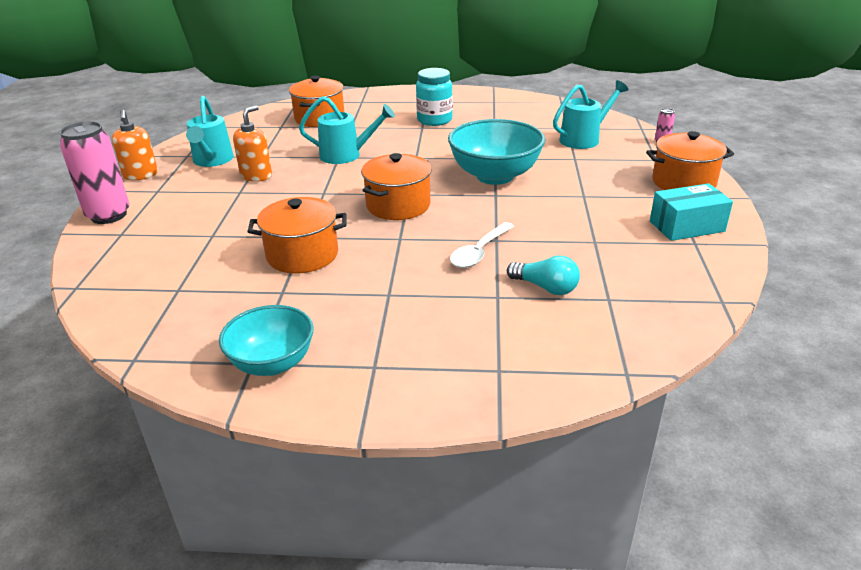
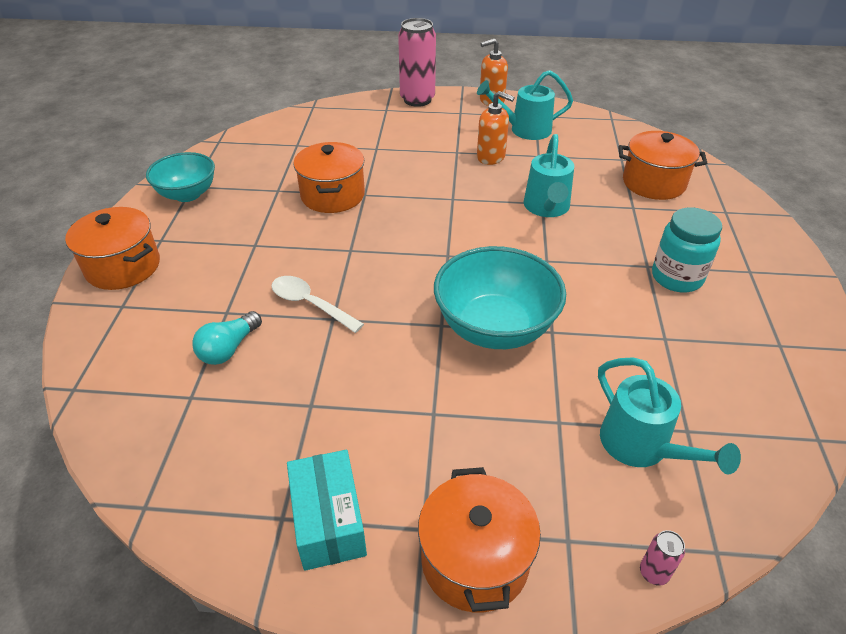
camera: 90 degrees right, 10 degrees up
(398, 205) = (420, 248): orange pot -> orange pot (123, 267)

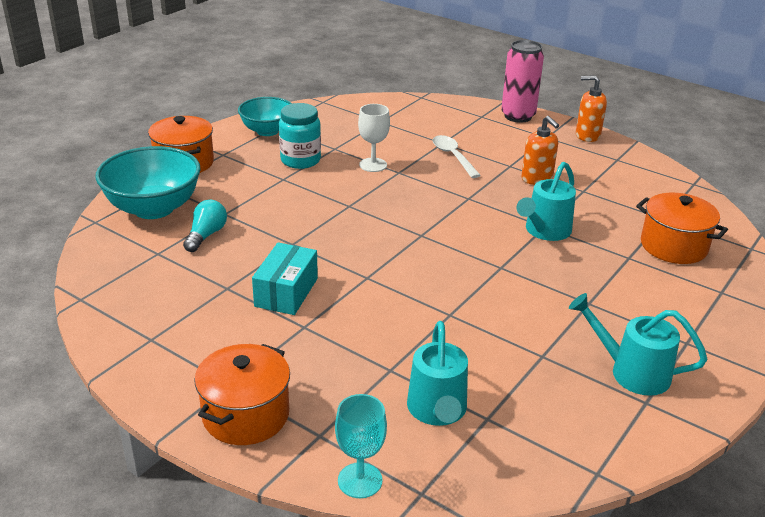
camera: 30 degrees right, 10 degrees down
(229, 348) = (206, 235): turquoise light bulb -> turquoise light bulb turned 135 degrees clockwise
(310, 304) = (285, 229): white spoon -> white spoon (453, 156)
(328, 521) = (177, 353): turquoise box -> turquoise box (286, 292)
(332, 195) = (373, 165): orange pot -> white goblet
(495, 328) = (406, 295): turquoise bowl -> turquoise bowl (153, 208)
(524, 130) = (592, 167): turquoise watering can -> turquoise watering can (631, 372)
(653, 573) = (360, 480): pink can -> turquoise goblet
(676, 277) = (606, 320): turquoise jar -> turquoise jar (300, 160)

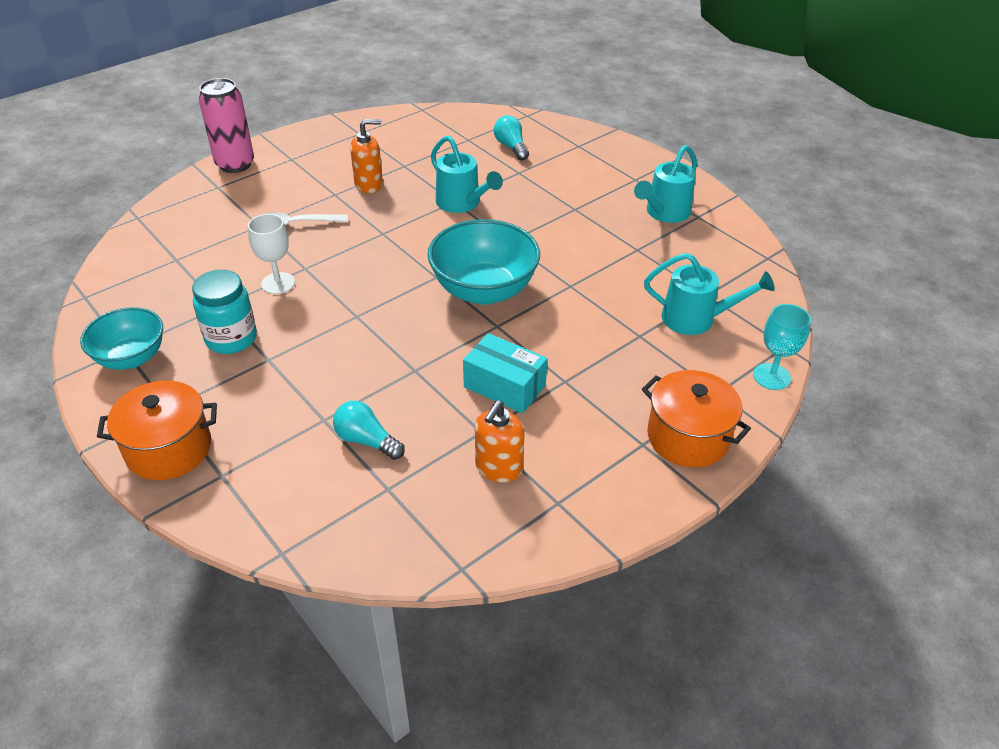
camera: 75 degrees left, 10 degrees up
(153, 208) = (277, 488): turquoise bowl -> turquoise bowl (484, 290)
(587, 135) = (305, 136): orange soap dispenser -> orange soap dispenser (498, 468)
(673, 246) = (511, 147): orange pot -> turquoise light bulb

